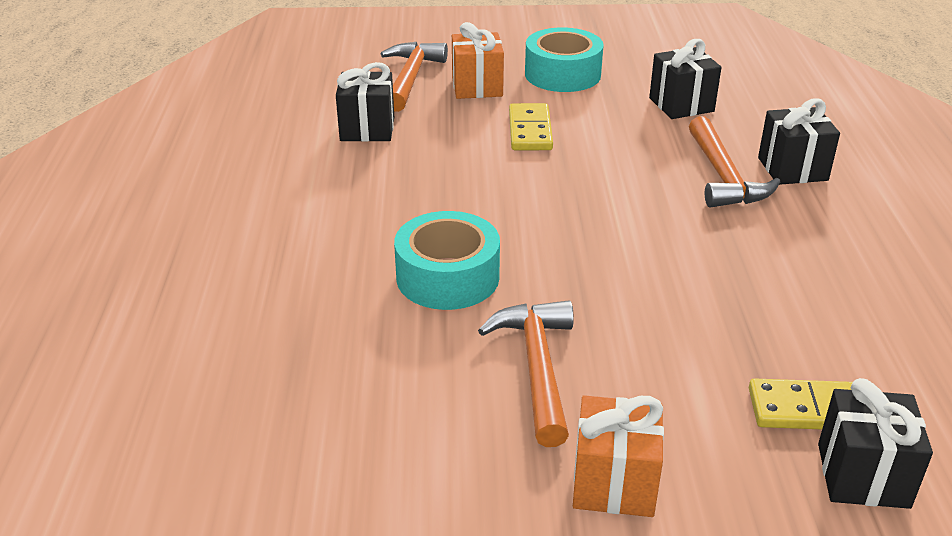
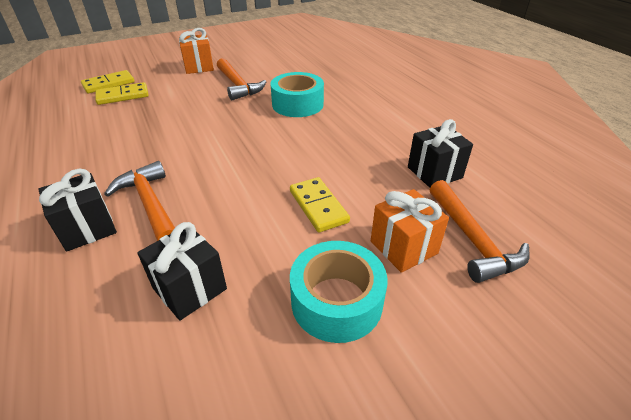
camera: 155 degrees right, 5 degrees up
(863, 475) = (108, 84): black gift -> yellow domino

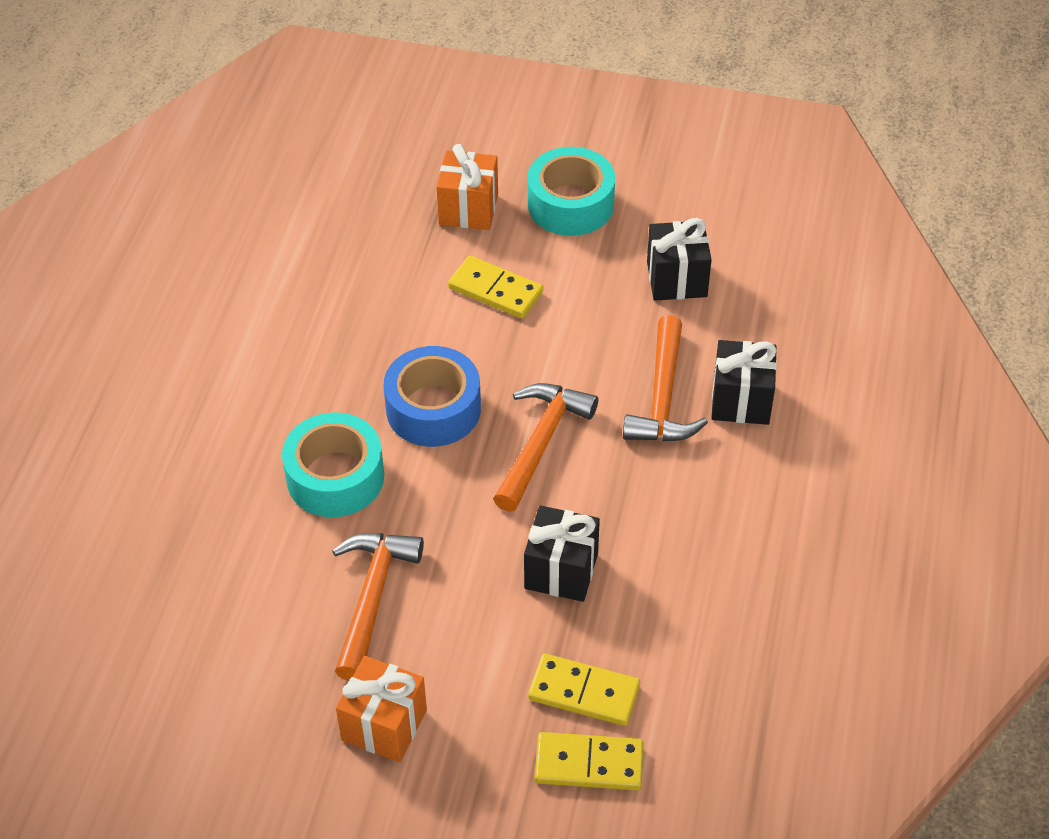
camera: 140 degrees left, 10 degrees up
(284, 140) = (433, 409): none -> blue tape
(318, 206) = (495, 290): yellow domino -> yellow domino turned 75 degrees counterclockwise
(434, 172) = (330, 256): black gift -> black gift (561, 571)
(472, 239) = (403, 181): orange hammer -> orange hammer (541, 443)

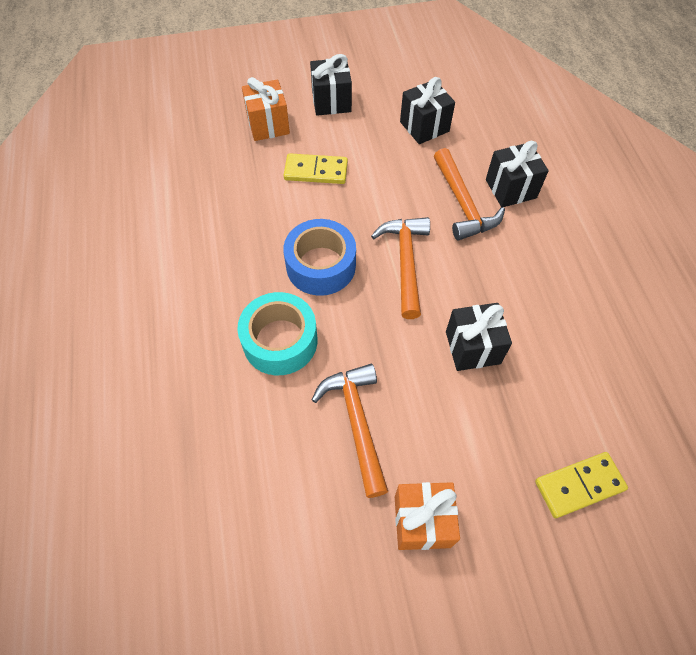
camera: 25 degrees left, 10 degrees up
(570, 204) = (331, 102): turquoise tape -> black gift
(584, 692) = (542, 431): yellow domino -> none

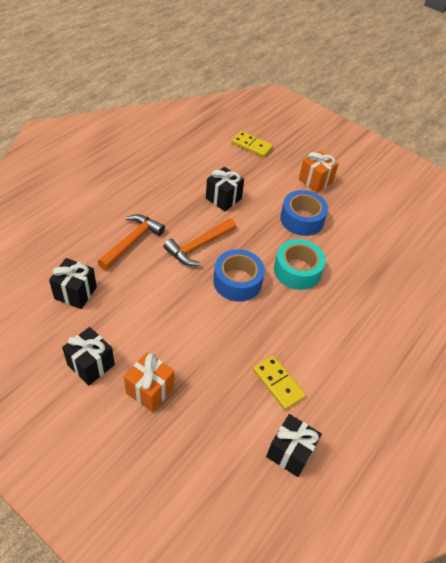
camera: 135 degrees left, 10 degrees down
(316, 171) = (169, 329): yellow domino -> yellow domino (278, 383)
(357, 423) = (302, 219): orange hammer -> blue tape
(510, 189) = (100, 226): black gift -> black gift (290, 452)

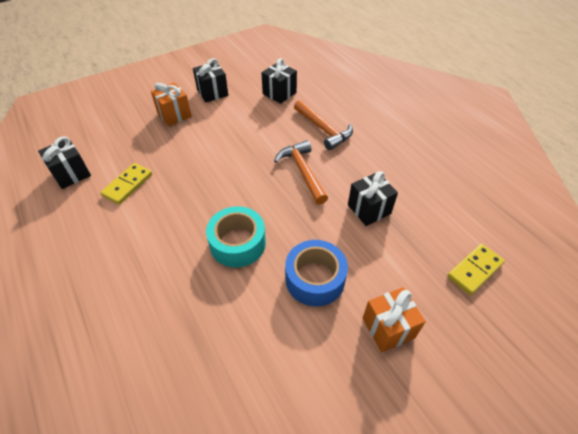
camera: 115 degrees right, 0 degrees up
(237, 281) = (246, 188): blue tape -> none
(278, 383) = (128, 185): yellow domino -> yellow domino turned 45 degrees counterclockwise

